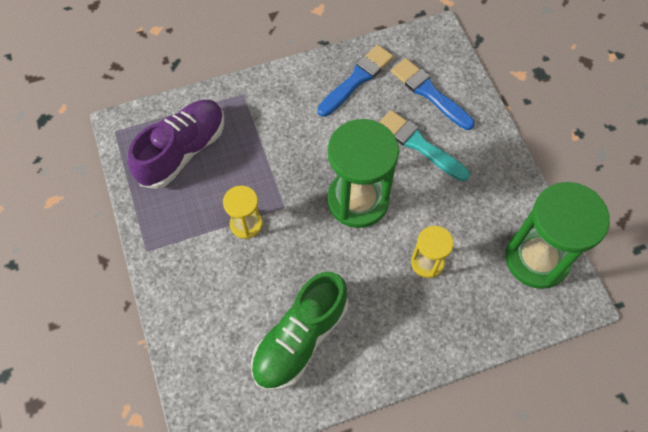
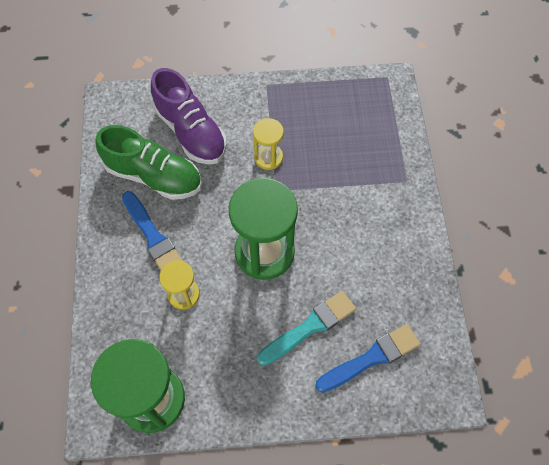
camera: 105 degrees right, 0 degrees up
(183, 151) = (354, 123): purple shoe -> purple shoe (191, 132)
(300, 339) = (154, 176): green shoe -> green shoe turned 150 degrees clockwise
(357, 79) = (403, 288): blue brush -> blue brush (153, 237)

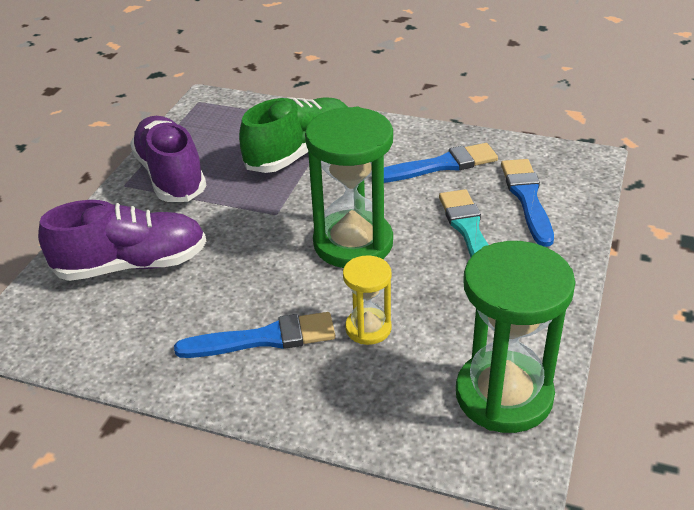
camera: 65 degrees left, 25 degrees down
(154, 176) = (169, 316): green shoe -> green shoe (299, 152)
(268, 157) = (227, 208): yellow hourglass -> none
(289, 106) = (170, 175): none -> purple shoe
(385, 279) = (440, 165): none -> blue brush

